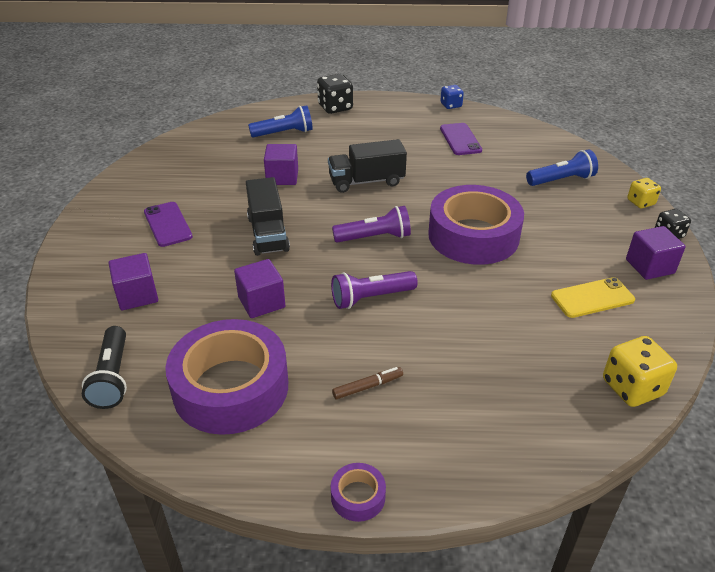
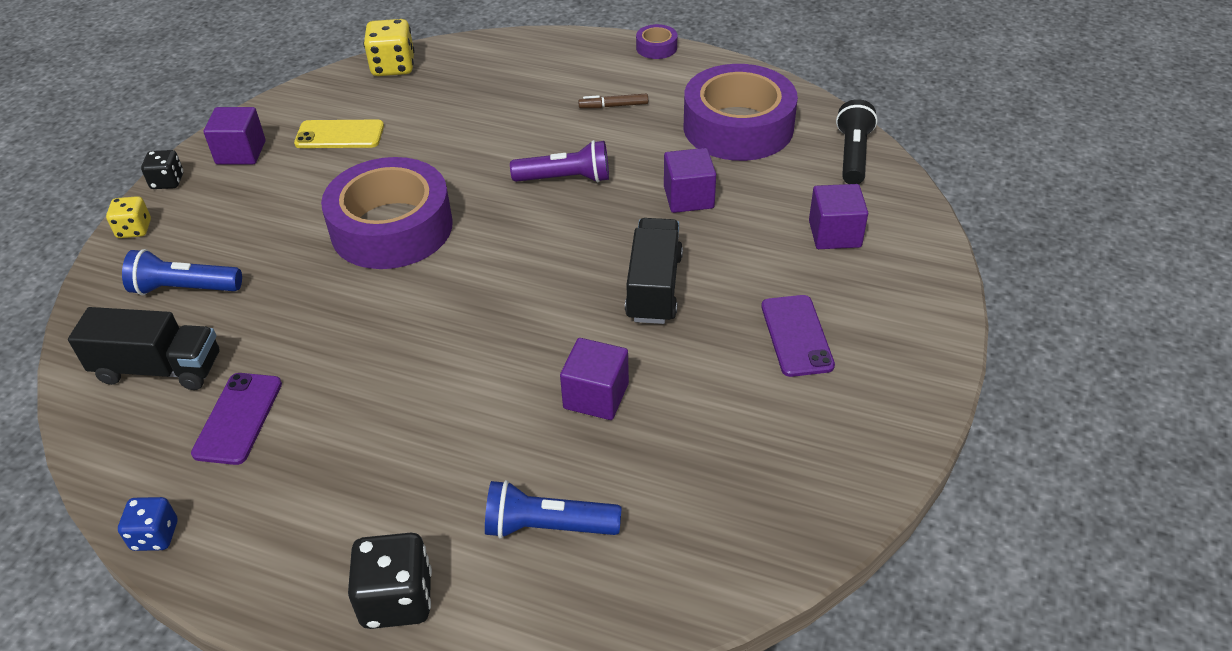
camera: 160 degrees left, 5 degrees up
(366, 181) = (466, 353): black truck -> black truck (159, 369)
(374, 237) = (515, 251): purple flashlight -> none

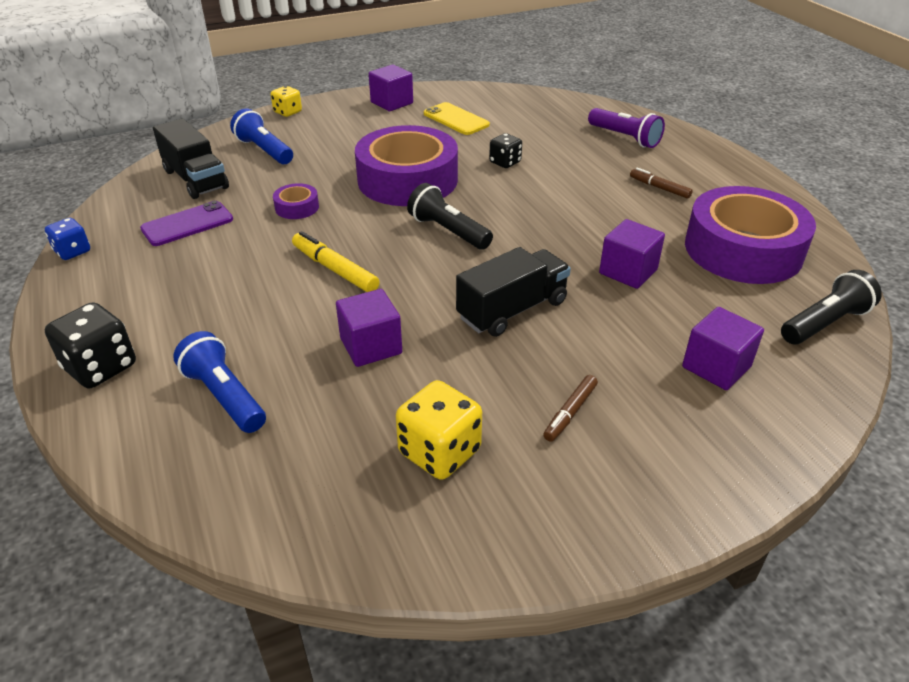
camera: 45 degrees right, 5 degrees down
(167, 182) = (336, 99): black dice -> black dice (505, 162)
(393, 67) = (543, 100): yellow dice -> yellow dice (439, 452)
(462, 356) = (335, 269): none -> yellow marker
(505, 254) = (448, 231): none -> black flashlight
(566, 179) = (555, 212): purple flashlight -> purple flashlight (625, 138)
(656, 47) = (751, 169): purple tape -> purple tape (297, 207)
(797, 335) = (570, 412): purple phone -> brown marker

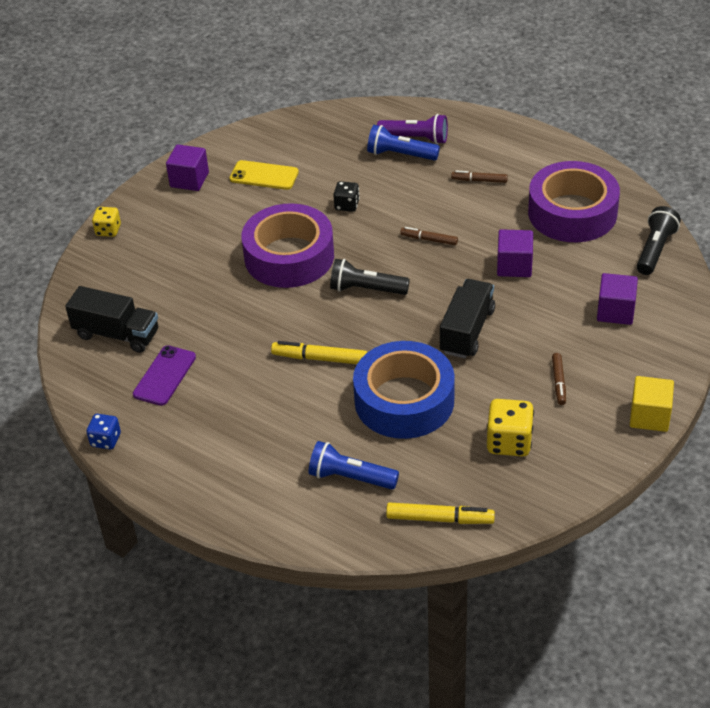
camera: 30 degrees left, 5 degrees up
(100, 367) = (247, 503): black dice -> none
(259, 500) = (440, 519): none -> yellow marker
(264, 150) = (138, 280): blue flashlight -> blue flashlight (400, 155)
(297, 207) = (232, 321): purple tape -> none
(371, 346) = (404, 400): purple cube -> blue tape
(556, 215) = (429, 239): none -> brown marker
(661, 518) = (649, 416): none -> yellow cube

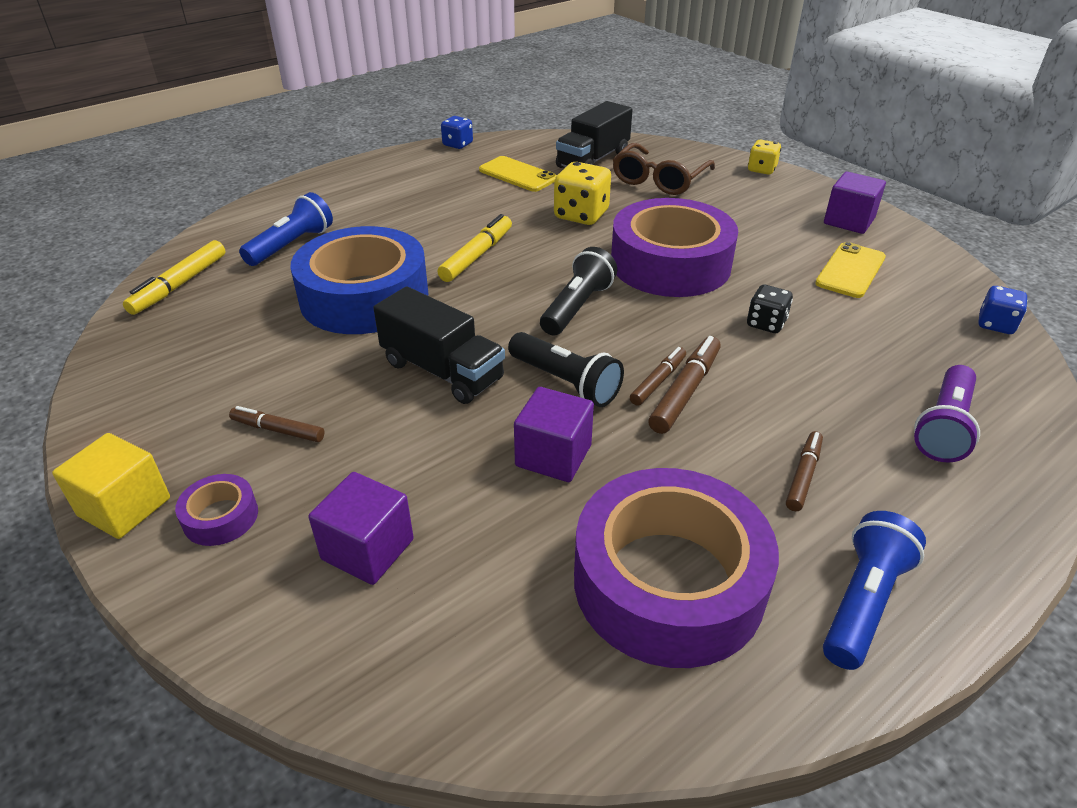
camera: 105 degrees right, 5 degrees down
(147, 285) = (659, 179): none -> brown glasses
(164, 376) = (518, 174): purple phone -> yellow phone
(306, 120) = (995, 324): none -> blue dice
(400, 155) = (893, 399): blue flashlight -> blue flashlight (863, 601)
(433, 228) = (685, 391): none -> brown marker
(509, 442) = (225, 357): yellow dice -> yellow dice (581, 215)
(631, 374) = (220, 517): none -> purple tape
(655, 250) = (495, 686): black flashlight -> black flashlight (566, 382)

